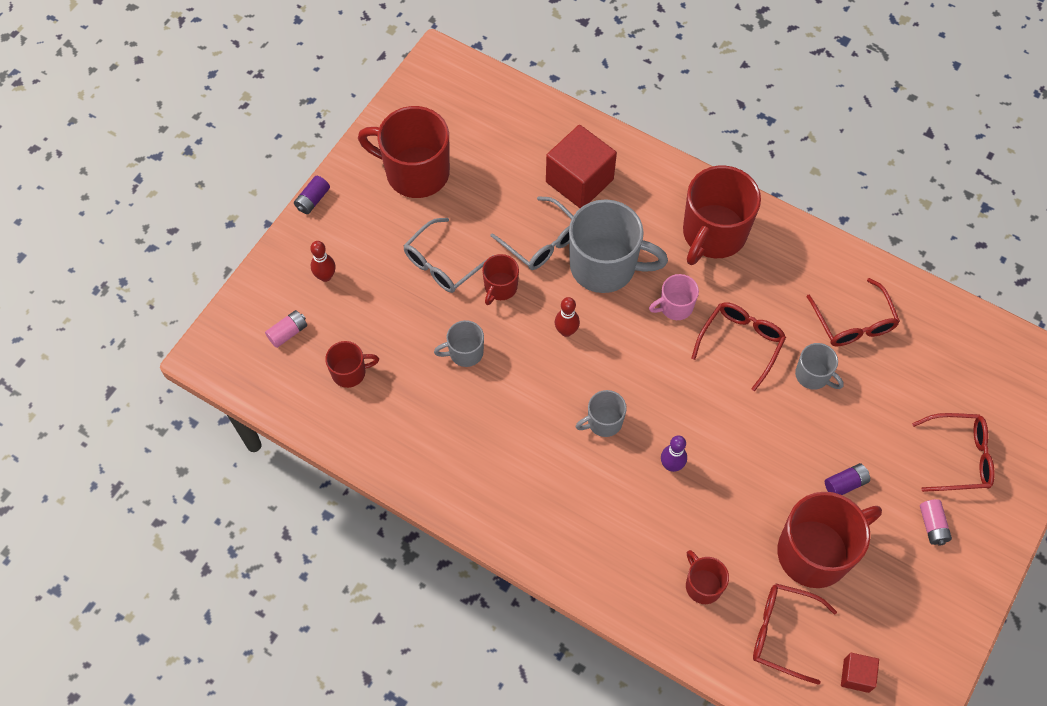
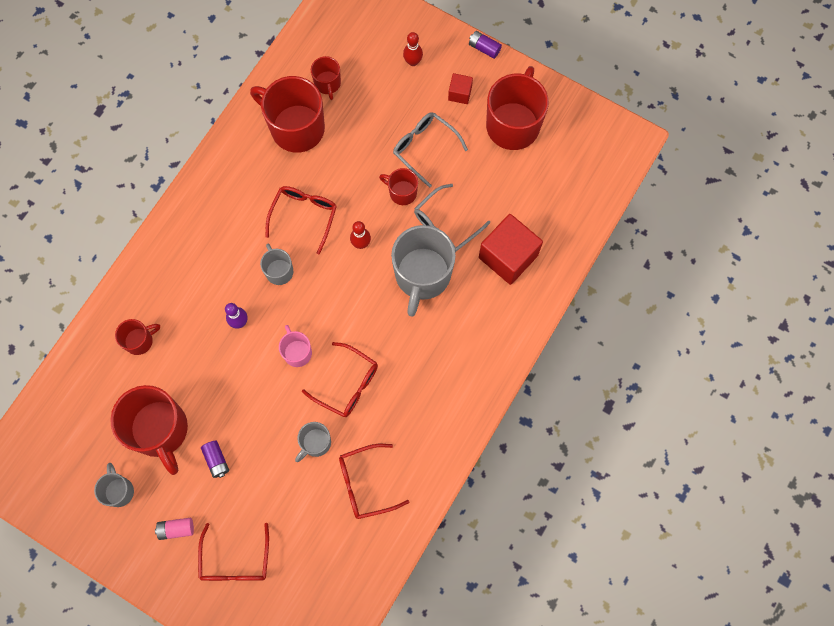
camera: 90 degrees right, 10 degrees up
(288, 333) = (362, 38): pink battery -> none
(465, 352) = (343, 166): grey mug -> grey mug (119, 491)
(675, 306) = (383, 331): pink mug -> pink mug (297, 352)
(713, 234) = (455, 368): red mug -> red mug (296, 128)
(782, 633) = (97, 398): red glasses -> red glasses (304, 215)
(856, 675) = (60, 452): red cube -> red cube (460, 93)

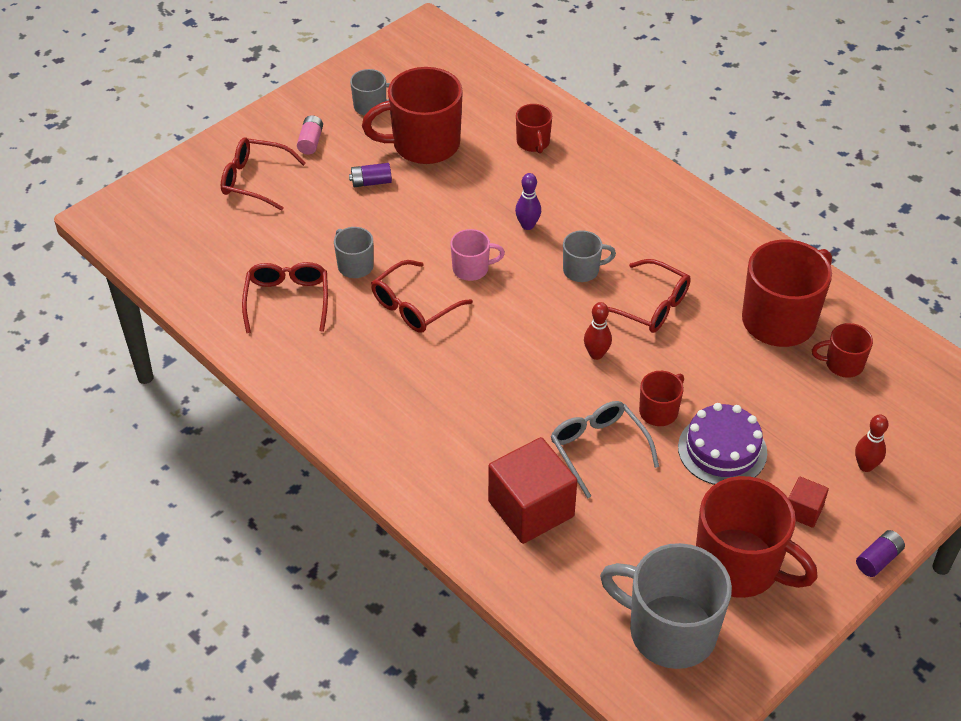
camera: 105 degrees right, 25 degrees down
(422, 275) = (532, 407): grey mug -> grey mug (669, 631)
(424, 148) = (722, 450): grey glasses -> purple cake

